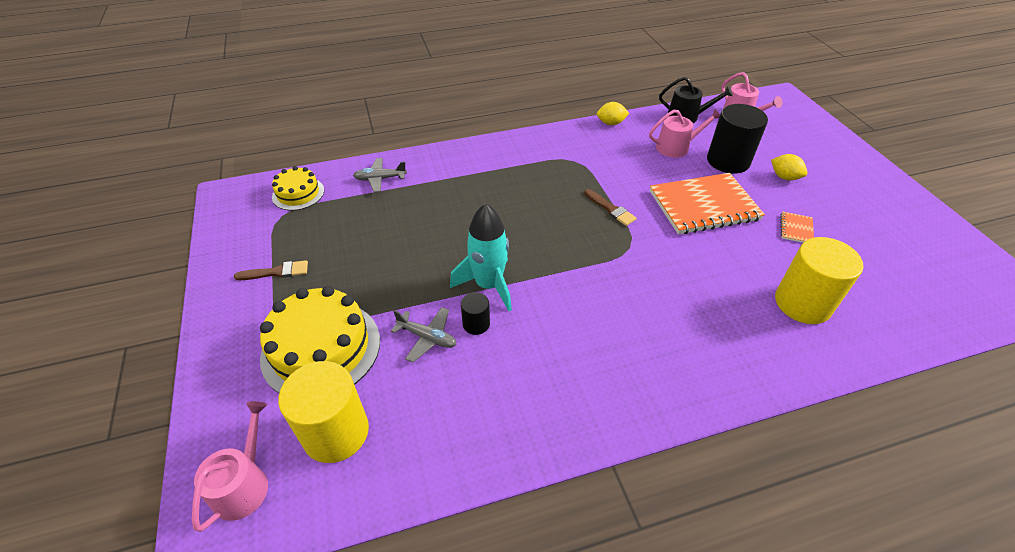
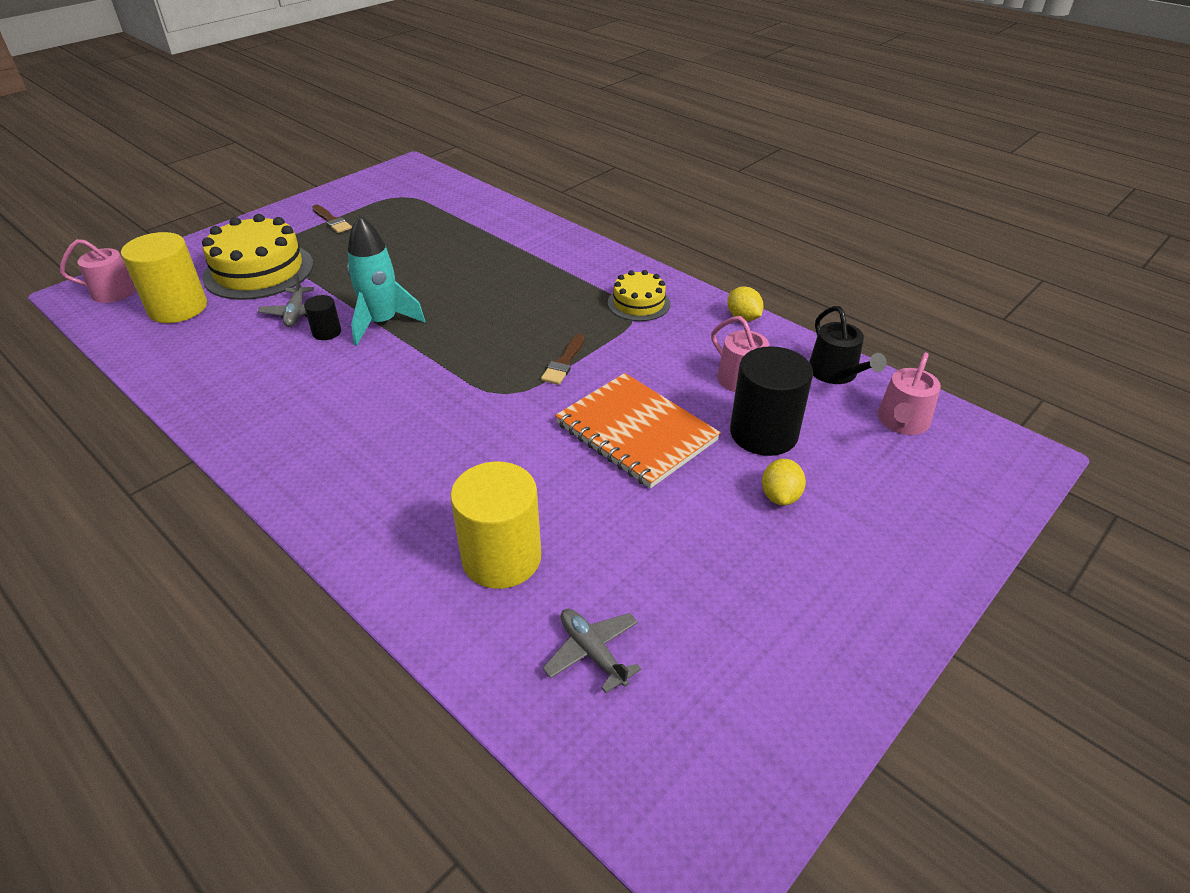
camera: 60 degrees right, 5 degrees down
(298, 193) = (436, 192): yellow cake -> yellow cake (638, 303)
(380, 179) = (490, 219): grey plane -> grey plane (592, 652)
(796, 229) = (659, 528): orange notebook -> none

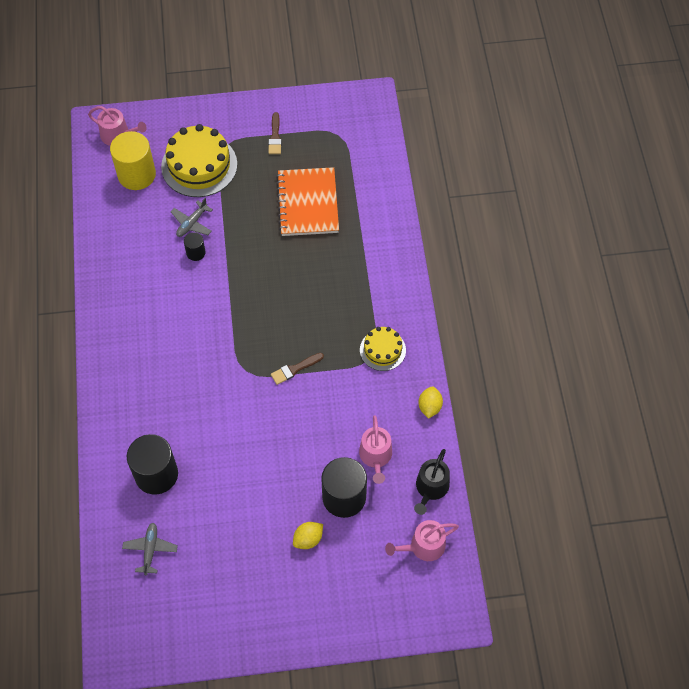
camera: 40 degrees right, 20 degrees up
(382, 323) = (229, 265): turquoise rocket -> none
(501, 558) = (156, 474): yellow cylinder -> black cylinder
(636, 432) = (283, 447): orange notebook -> orange notebook (308, 203)

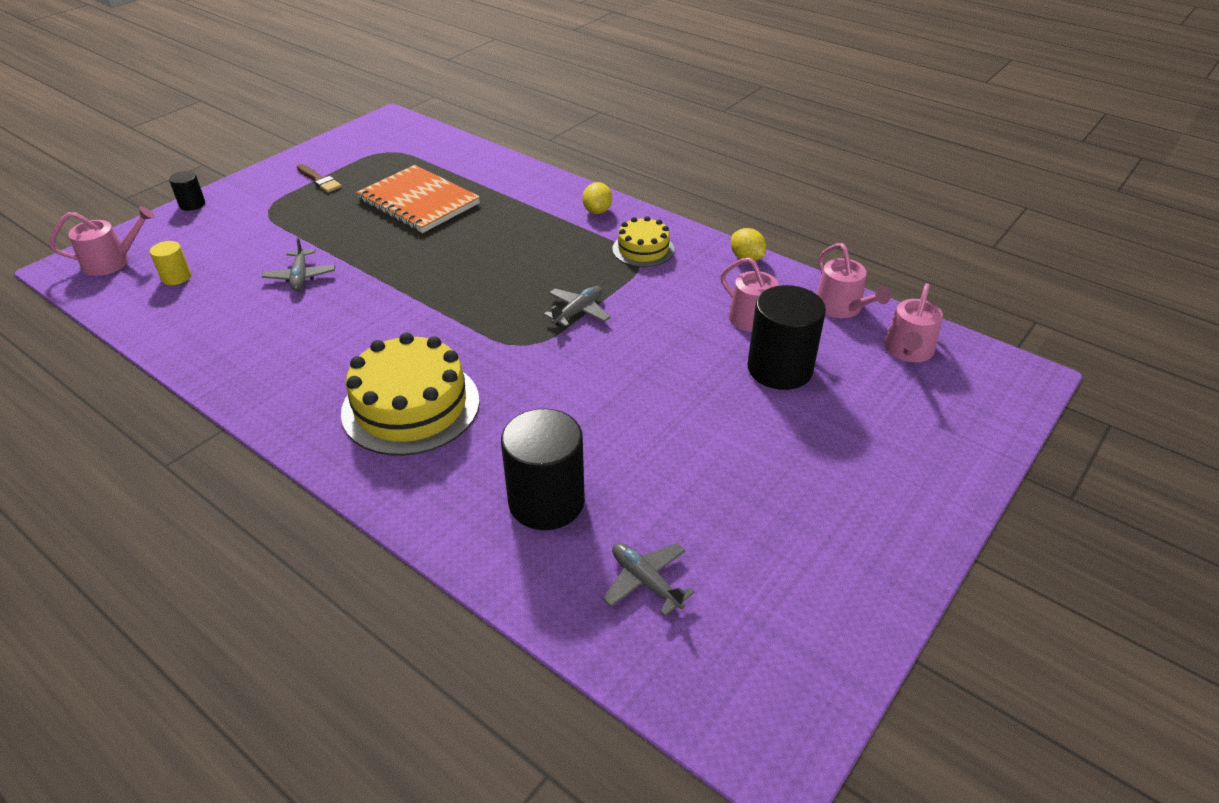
camera: 45 degrees left, 20 degrees down
(136, 175) = (176, 277): yellow cylinder -> yellow cylinder, size x0.49
(196, 253) = (335, 294): black cylinder -> black cylinder (192, 204)
(199, 165) = (253, 235): yellow cake -> yellow cake (411, 406)
(295, 369) = (578, 312): brown brush -> grey plane
(308, 539) = (802, 427): yellow lemon -> yellow lemon (597, 211)
(431, 488) = (841, 308): black watering can -> pink watering can

